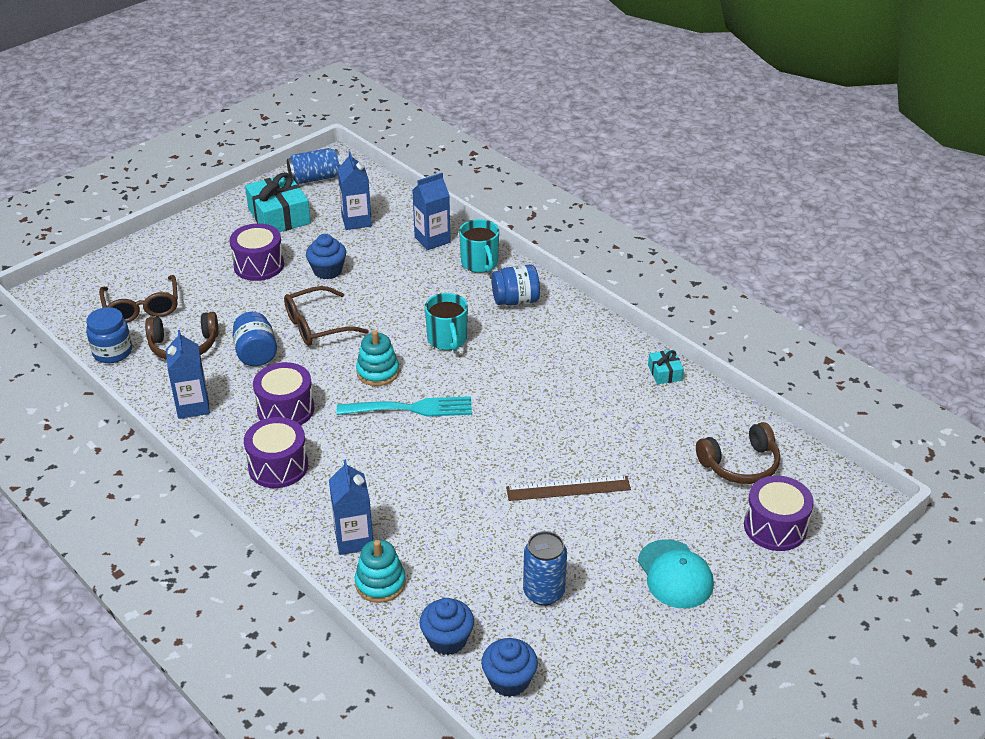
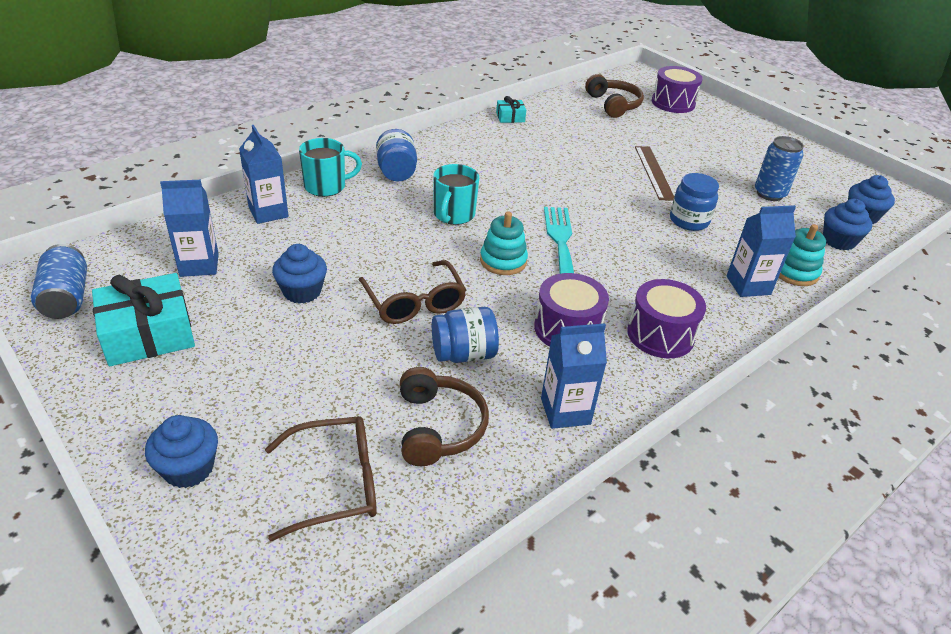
camera: 90 degrees left, 0 degrees up
(112, 352) = (444, 513): blue jar -> blue jar (689, 221)
(161, 253) = (188, 468): none -> blue cupcake
(259, 265) = (267, 353): purple drum -> none
(447, 340) = (453, 215): turquoise mug -> turquoise mug turned 120 degrees clockwise
(675, 574) = (730, 142): turquoise cap -> none

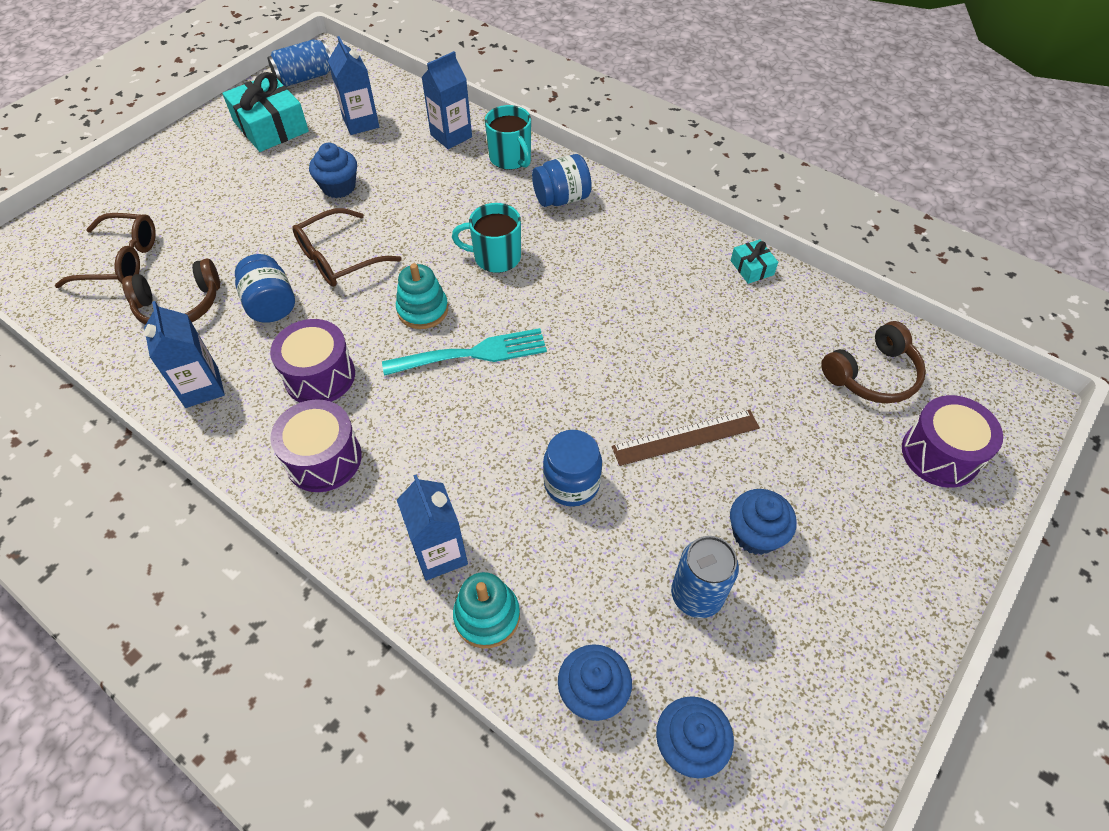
camera: 80 degrees right, 15 degrees up
(188, 468) = (137, 188): blue cupcake -> blue cupcake (755, 534)
(335, 484) = (121, 261): brown glasses -> brown glasses turned 60 degrees counterclockwise

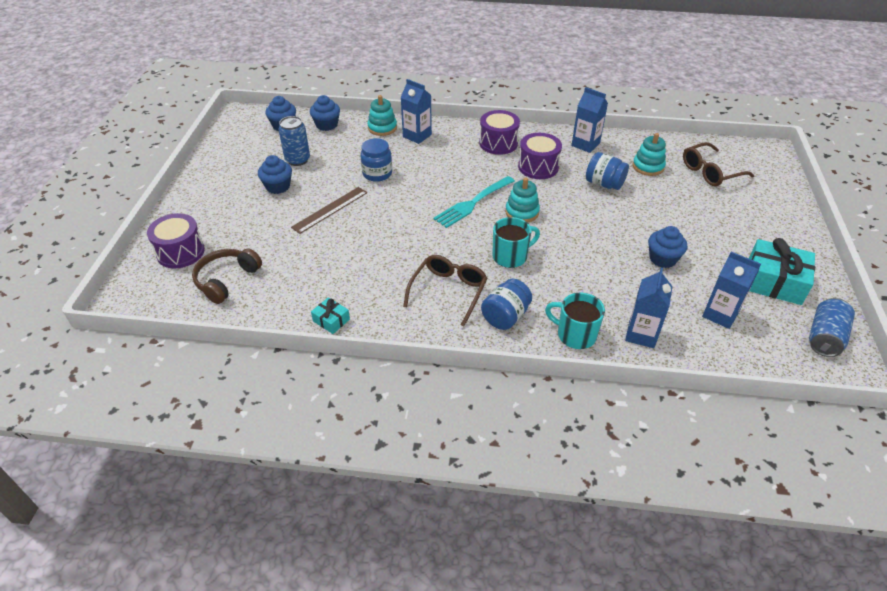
camera: 150 degrees right, 10 degrees down
(179, 305) = (648, 167): brown headphones -> turquoise stacking toy
(339, 258) = (601, 218): brown glasses -> brown glasses (448, 291)

